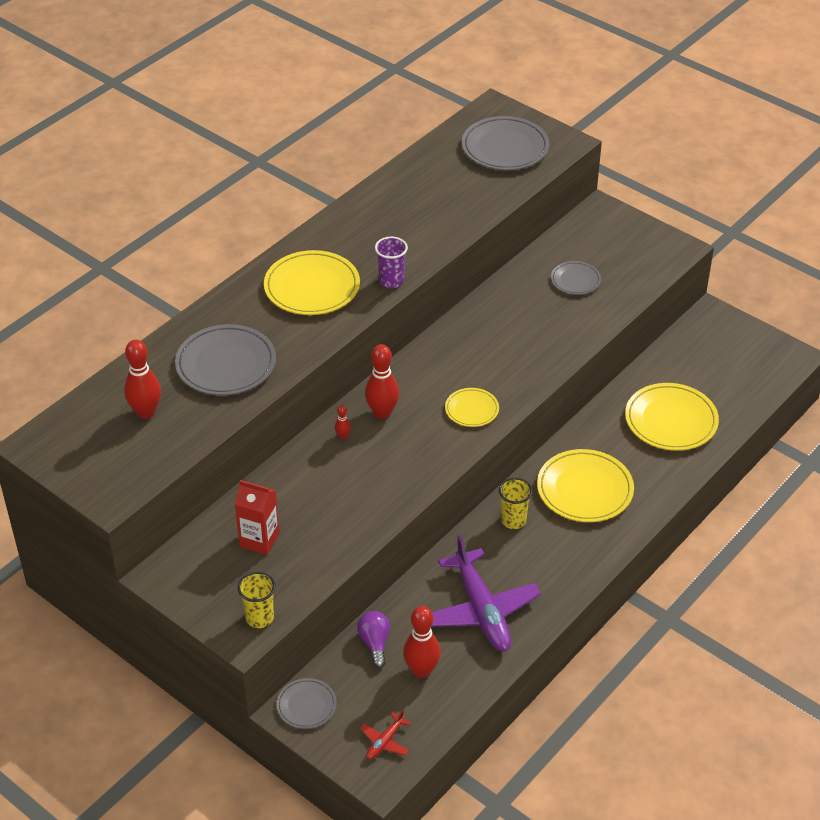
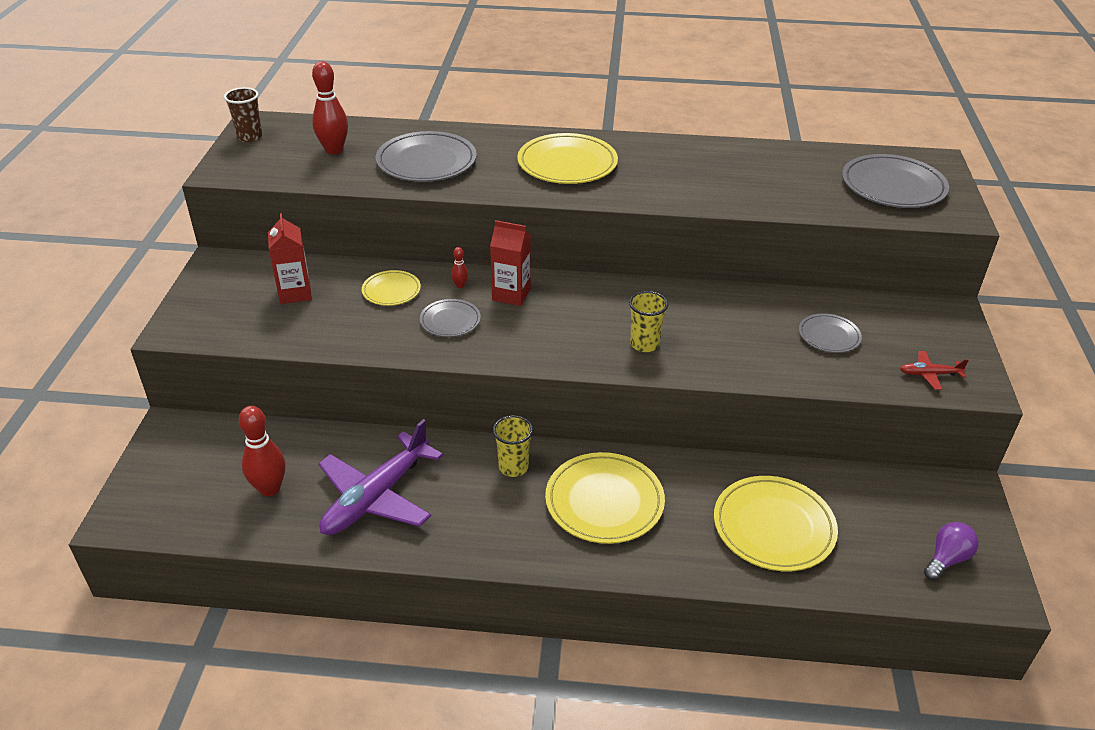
camera: 55 degrees right, 5 degrees down
(60, 458) = (249, 137): none -> brown cup
(259, 618) = (201, 330): yellow cup -> yellow cup (644, 344)
(306, 705) = (182, 433): grey plate -> grey plate (450, 321)
(375, 643) = (284, 443): purple light bulb -> purple light bulb (946, 559)
(382, 413) = (511, 294): red bowling pin -> red carton
(385, 741) = (165, 503): red plane -> red plane (929, 374)
(391, 281) = (625, 197): purple cup -> none
(471, 409) = (571, 344): yellow plate -> yellow plate (391, 290)

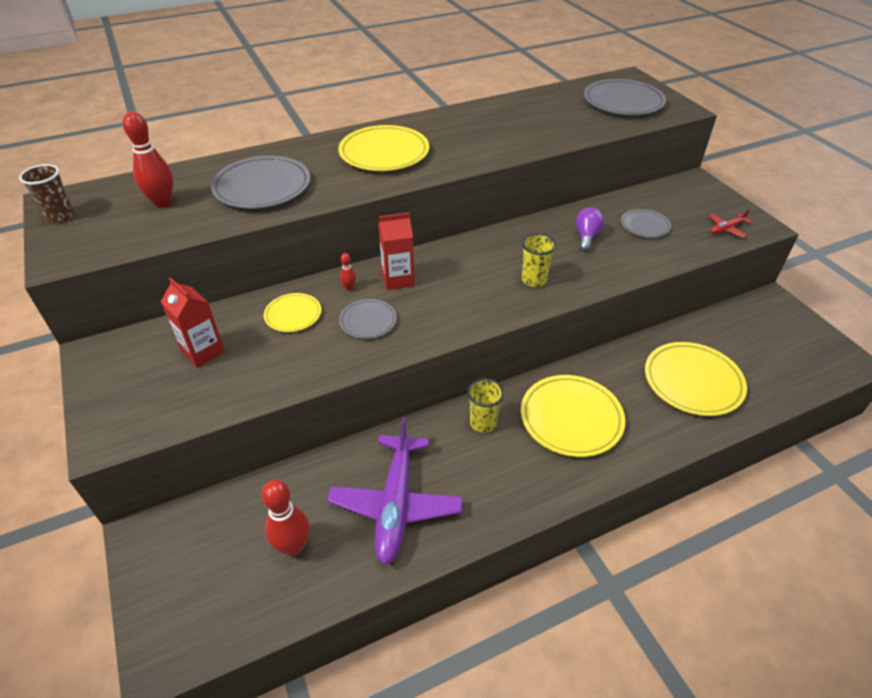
camera: 30 degrees left, 5 degrees up
(946, 559) = (804, 353): purple light bulb -> purple light bulb (586, 237)

